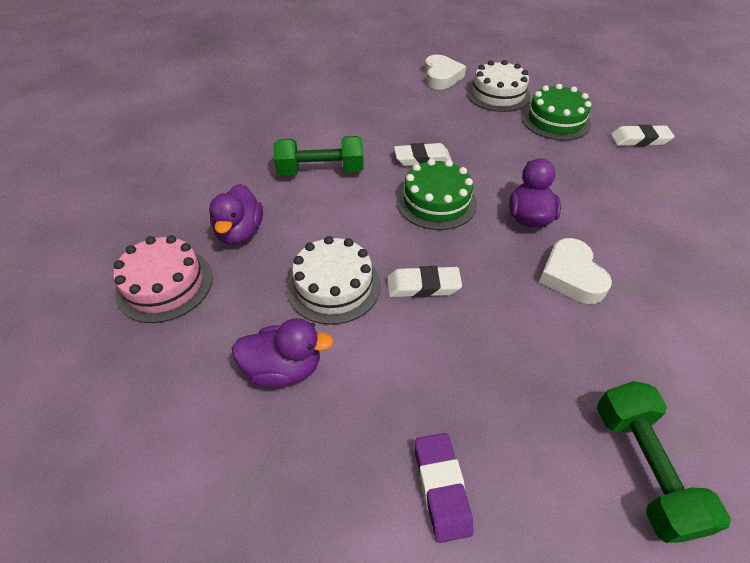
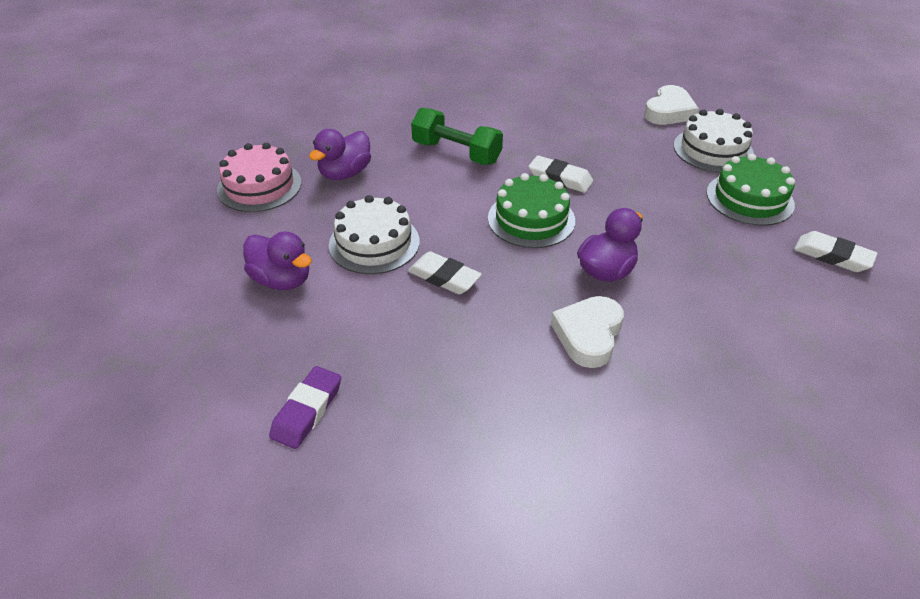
camera: 35 degrees right, 5 degrees down
(643, 468) = (472, 495): green dumbbell -> none

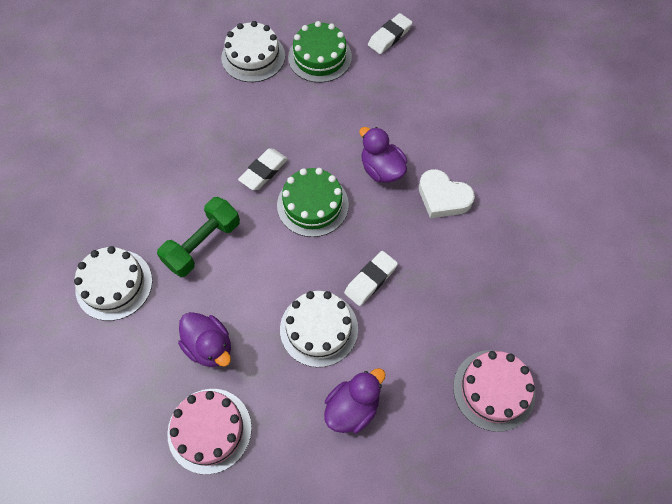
camera: 80 degrees left, 20 degrees up
(307, 411) = (494, 390): purple eraser -> pink cake
(400, 112) = (114, 284): none -> white cake
(669, 111) = (188, 67): white heart -> none

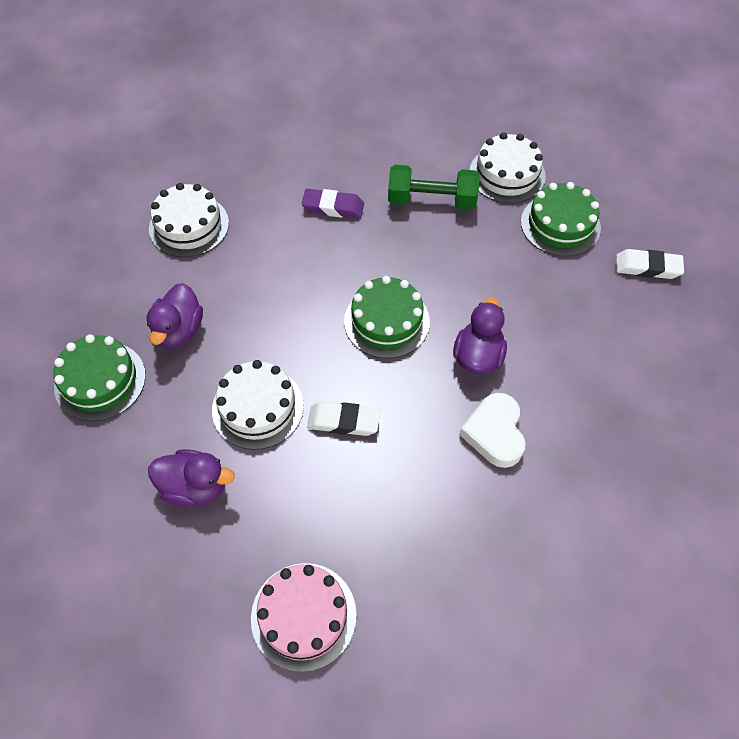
camera: 55 degrees right, 5 degrees down
(186, 176) = (333, 207): none -> purple eraser
(203, 244) = (275, 262): green dumbbell -> green dumbbell (431, 200)
(209, 430) = (100, 381): pink cake -> green cake
(263, 171) = (389, 260): white eraser -> none

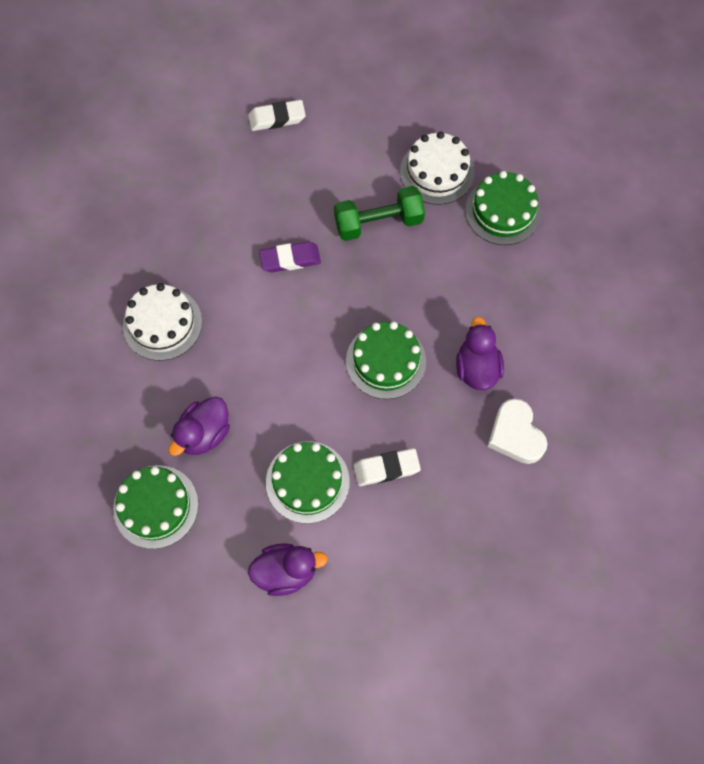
camera: 20 degrees left, 10 degrees up
(179, 331) = (204, 434): purple duck -> purple duck turned 45 degrees clockwise
(258, 407) = (307, 482): white cake -> green cake
(303, 616) = (422, 645): pink cake -> none
(647, 267) = (591, 231): white eraser -> white eraser (277, 118)

